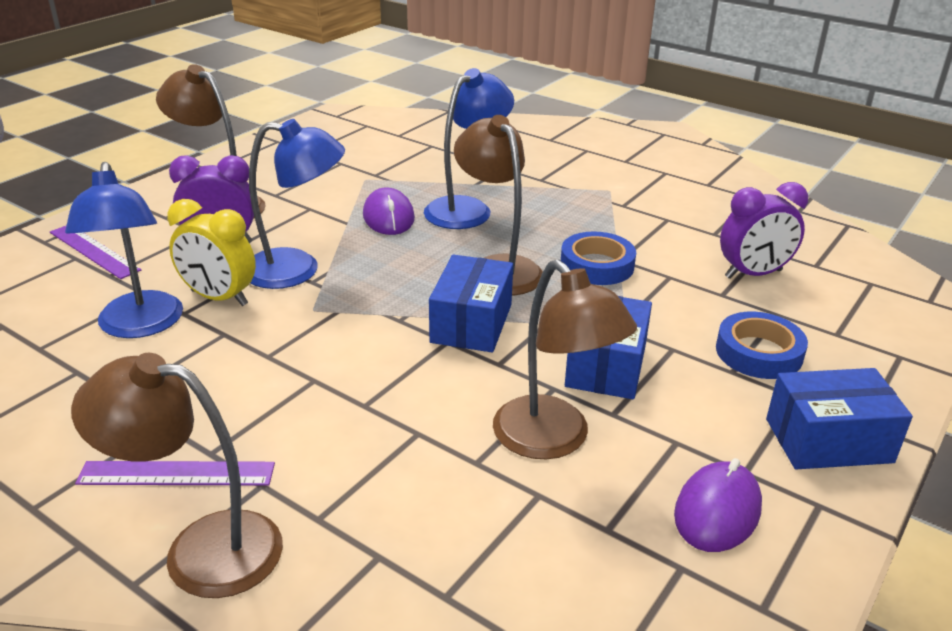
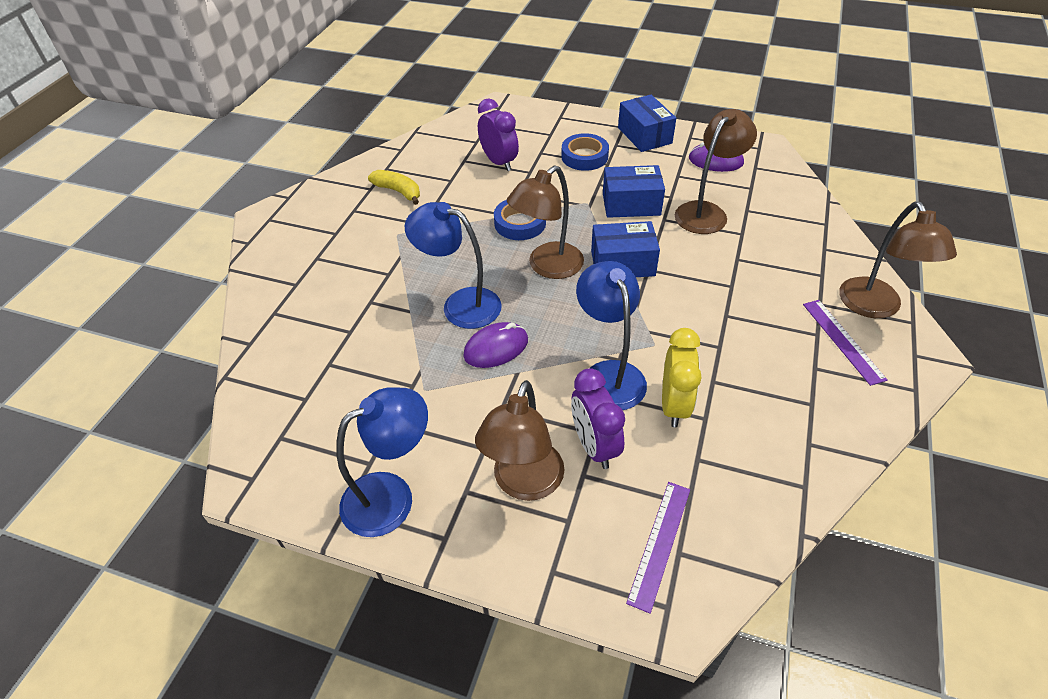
camera: 105 degrees left, 15 degrees up
(140, 326) = (738, 436): blue lamp -> blue lamp (391, 496)
(696, 199) = (398, 191): none -> yellow banana

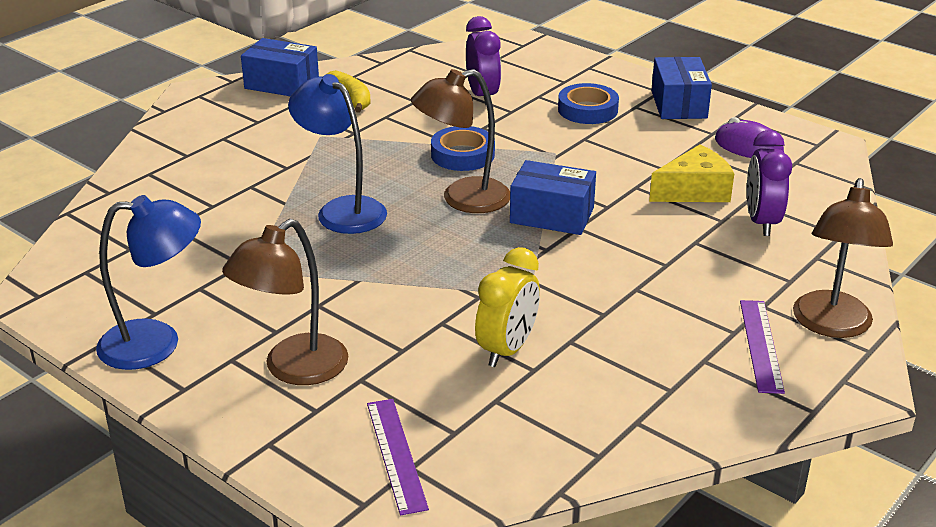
camera: 20 degrees right, 15 degrees down
(496, 348) = (351, 255): purple mouse -> none
(594, 446) = (391, 360): purple clock -> purple clock (761, 222)
(609, 374) = (456, 306): blue lamp -> none
(631, 204) = (607, 165): blue box -> blue box (281, 84)
(659, 543) = (396, 454): purple ruler -> purple ruler turned 60 degrees counterclockwise
(706, 212) = (694, 191): brown lamp -> yellow cheese

